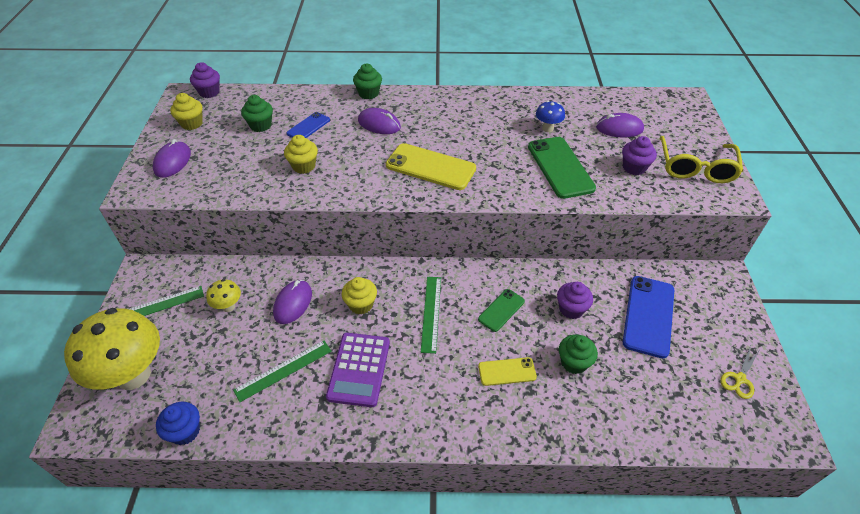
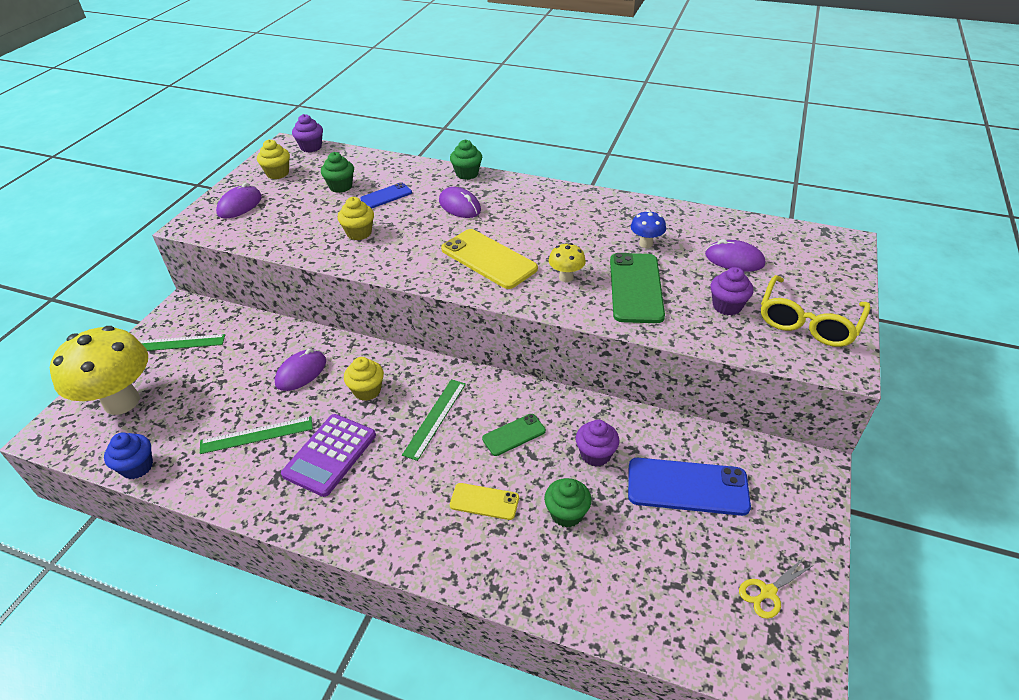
camera: 20 degrees right, 5 degrees down
(228, 306) = (239, 360): yellow mushroom -> yellow mushroom (566, 277)
(648, 316) = (687, 486): blue phone -> blue phone turned 60 degrees clockwise

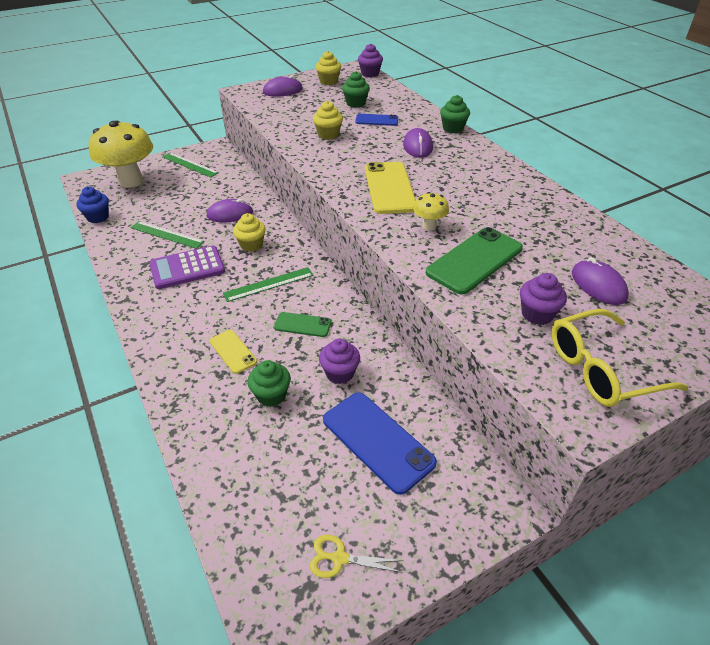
camera: 40 degrees right, 0 degrees up
(645, 244) = (530, 235): blue mushroom -> none

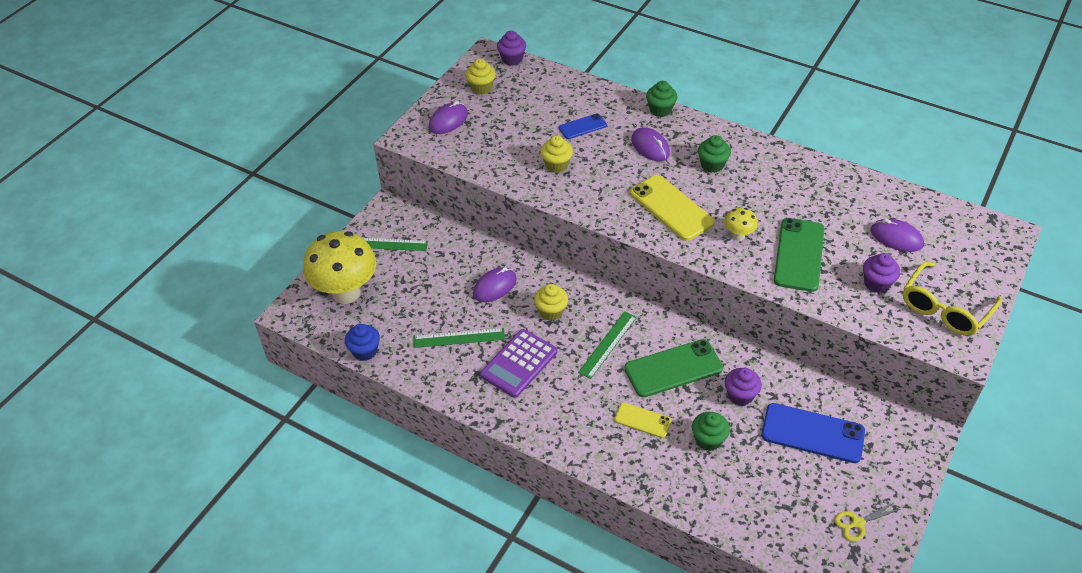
camera: 30 degrees left, 5 degrees up
(302, 325) = (673, 368): green phone -> green phone, size x1.79
(355, 103) = (540, 110): green cupcake -> green cupcake (712, 165)

